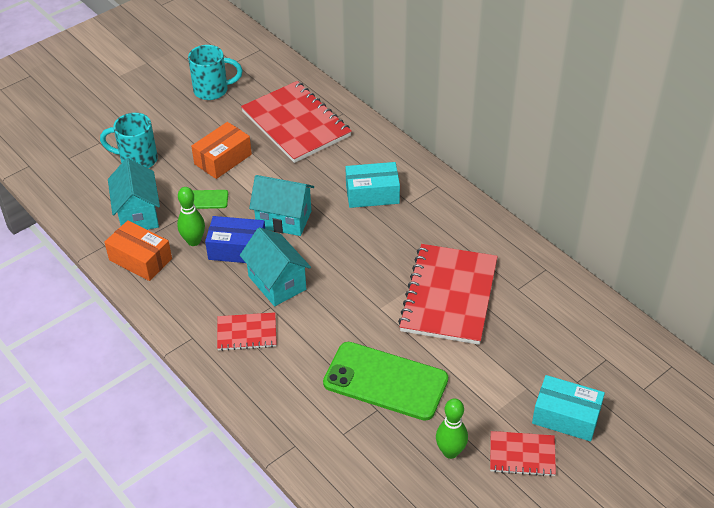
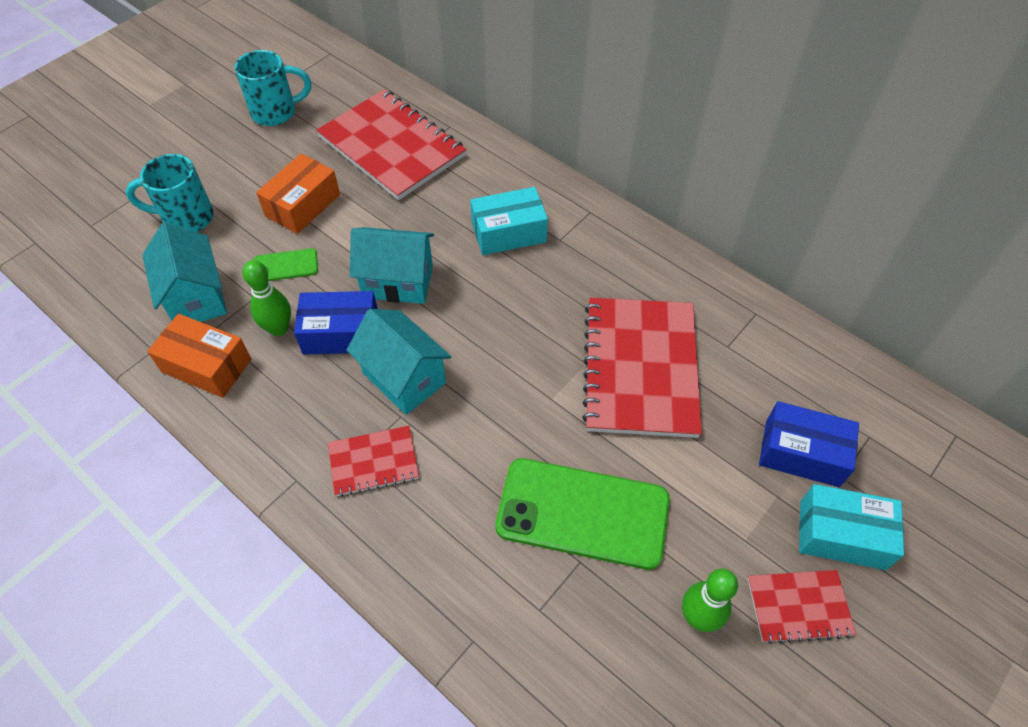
camera: 10 degrees left, 10 degrees up
(552, 364) = (802, 453): none -> blue box

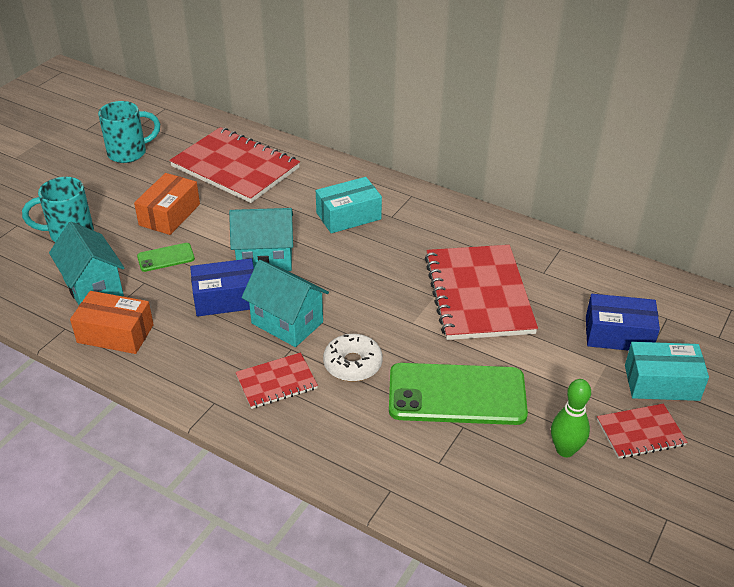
camera: 10 degrees left, 15 degrees down
(279, 328) = (171, 301): green bowling pin -> none
(468, 449) = (352, 364): none -> white donut

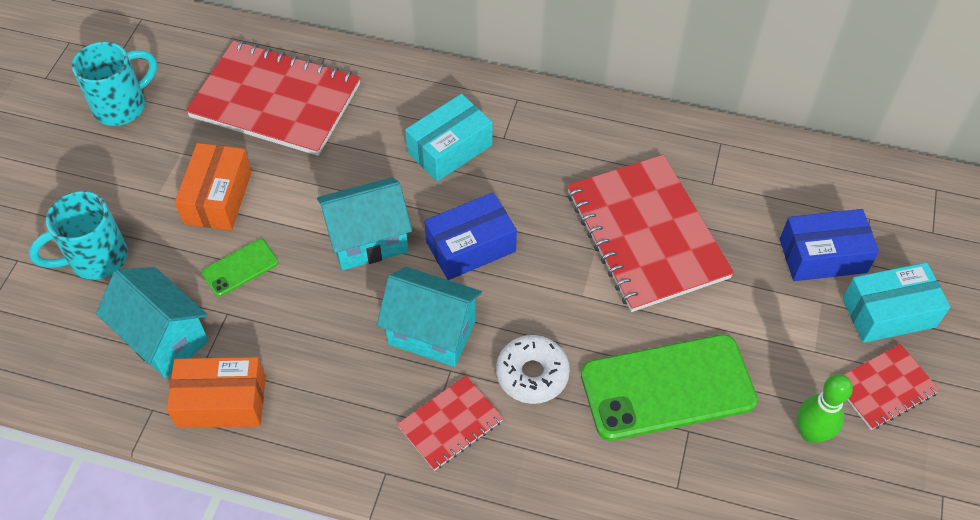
camera: 15 degrees left, 15 degrees up
(226, 299) = (342, 314): blue box -> blue box (471, 247)

